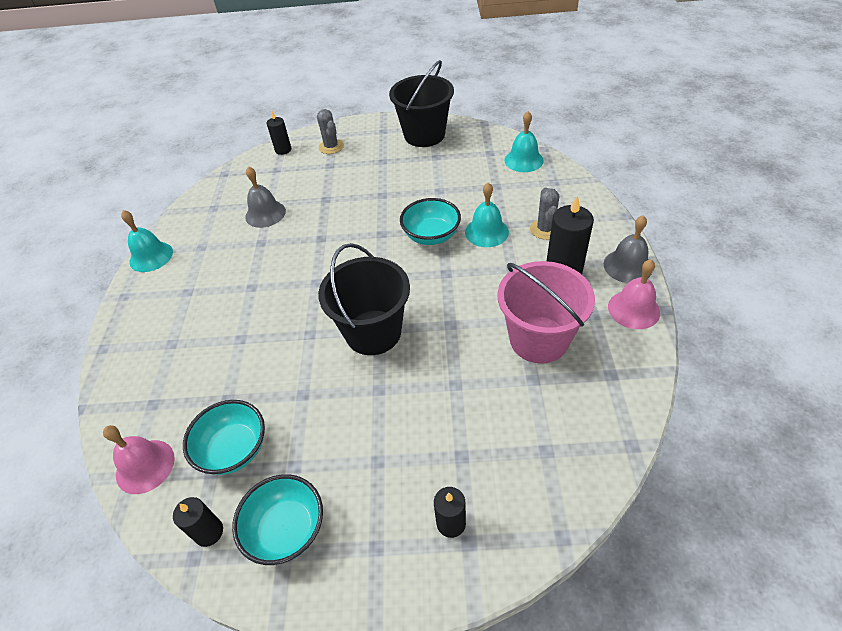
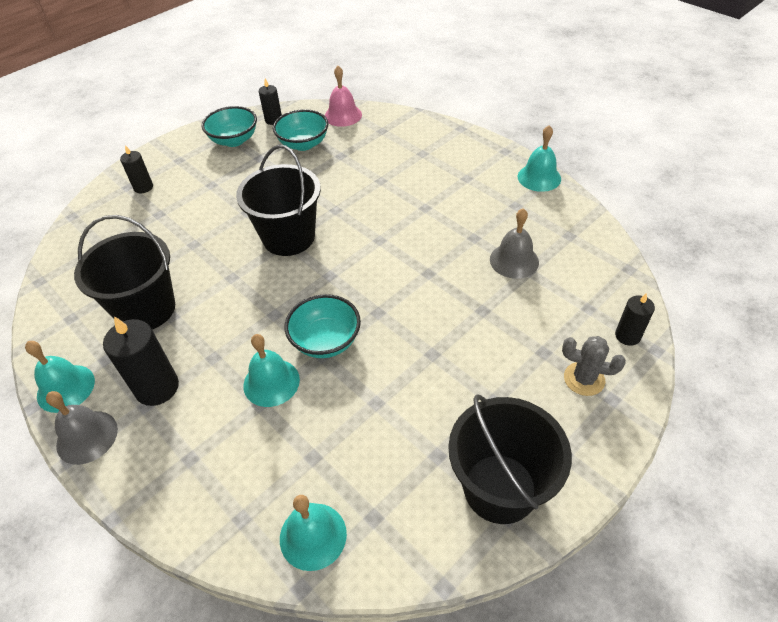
camera: 135 degrees right, 0 degrees up
(539, 339) = (146, 309): pink bucket -> black bucket
(545, 229) = (206, 428): grey cactus -> none
(633, 309) = (66, 388): pink bell -> turquoise bell

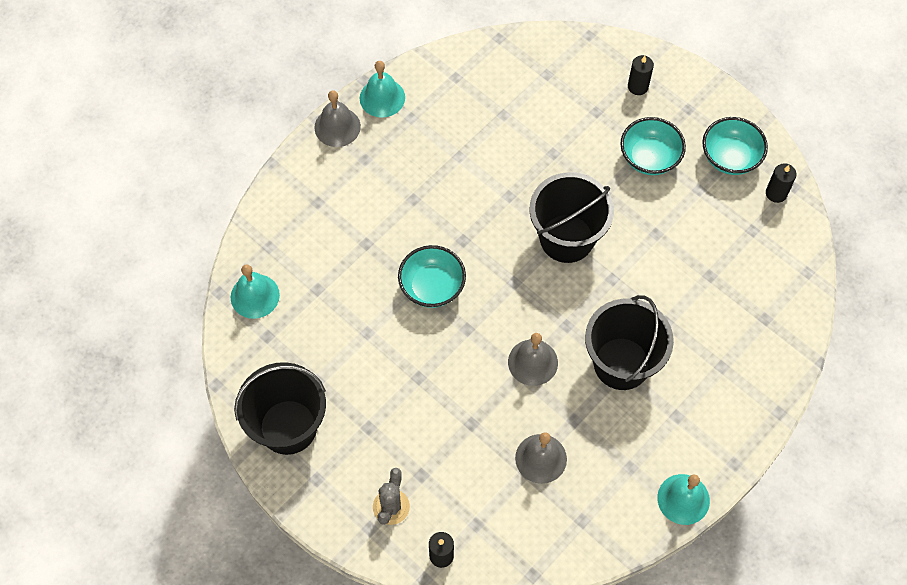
camera: 85 degrees right, 15 degrees up
(146, 309) = (467, 134): black bucket -> black bucket (621, 363)
(157, 387) = (382, 164): black candle -> none
(271, 382) = (387, 249): turquoise bell -> none
(303, 144) = (729, 233): turquoise bowl -> turquoise bowl (649, 158)
(343, 115) = (794, 271): pink bell -> none
(416, 263) = (533, 362): none -> grey bell

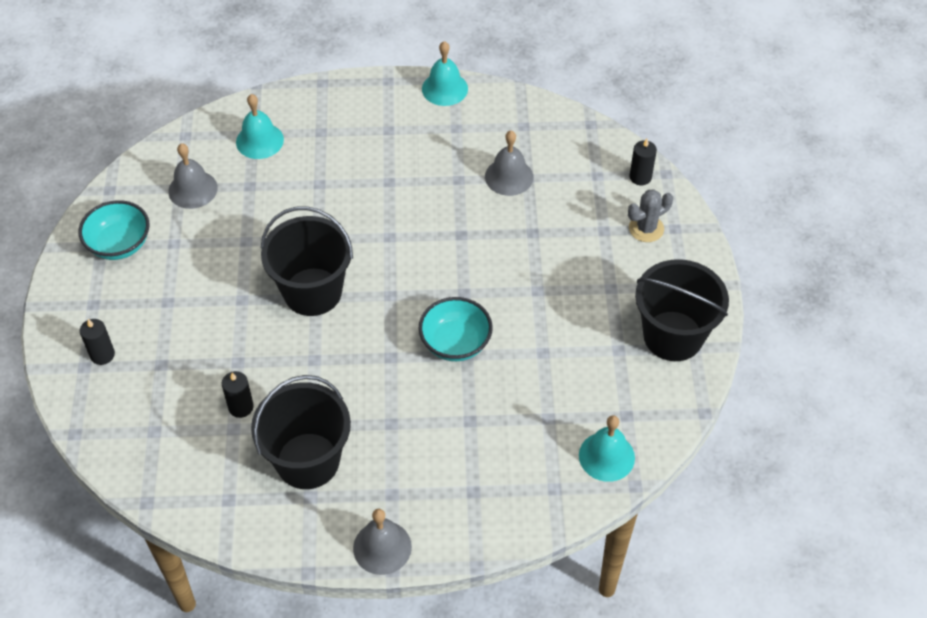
camera: 135 degrees left, 10 degrees down
(382, 98) = (312, 539): turquoise bell -> turquoise bell (259, 141)
(533, 362) = (443, 234): grey bell -> grey bell (192, 189)
(621, 363) = (383, 185): black bucket -> black bucket (308, 461)
(649, 158) = (174, 294): turquoise bowl -> none
(776, 193) = (127, 195): black candle -> black candle (241, 407)

